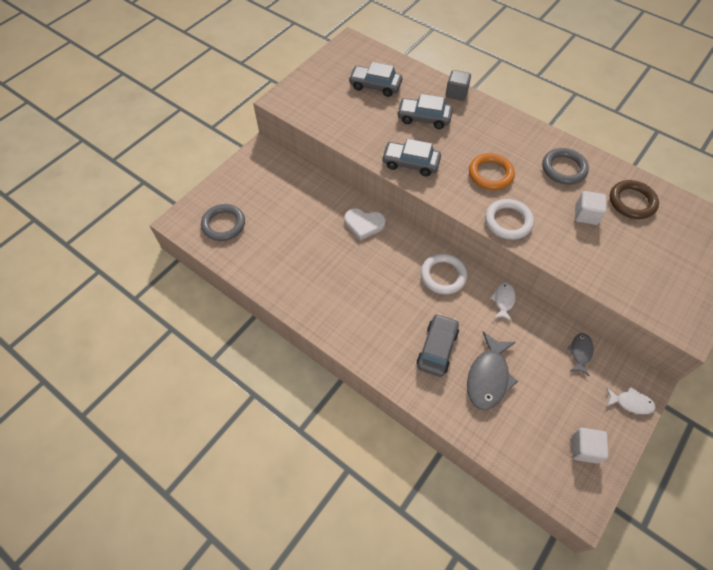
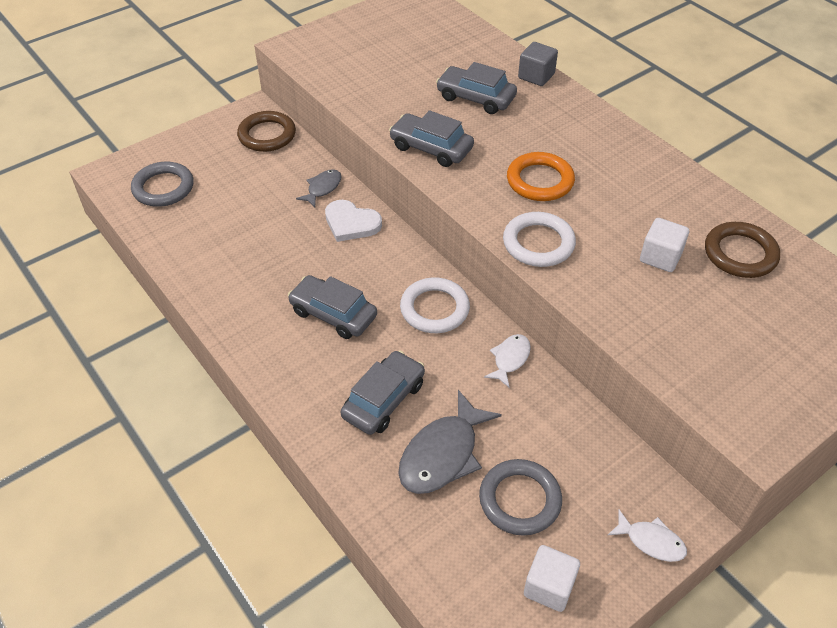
camera: 15 degrees right, 10 degrees down
(278, 168) = (267, 135): none -> brown ring
(375, 86) = (426, 50): grey car -> grey car (333, 314)
(563, 168) = (652, 193): grey ring -> grey ring (520, 500)
(580, 352) = (598, 453): grey fish -> grey fish (322, 188)

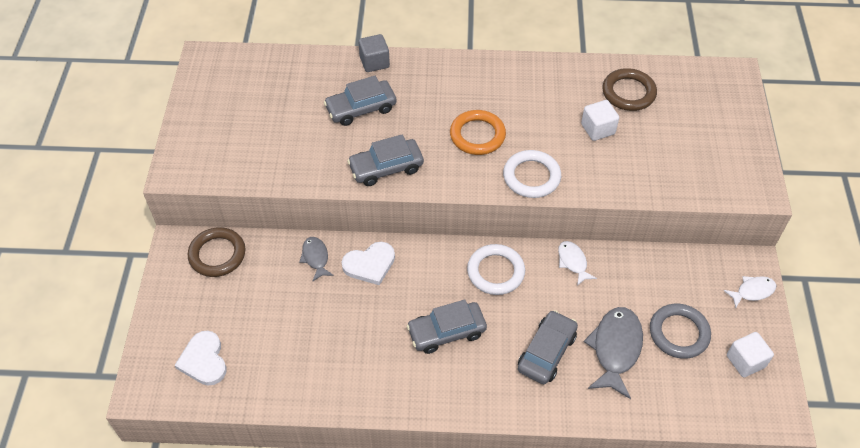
camera: 50 degrees left, 5 degrees up
(163, 188) = (204, 360): grey ring -> white heart
(384, 400) = (546, 352): grey car -> grey car turned 45 degrees clockwise
(443, 454) = (615, 349): grey fish -> grey fish turned 150 degrees counterclockwise

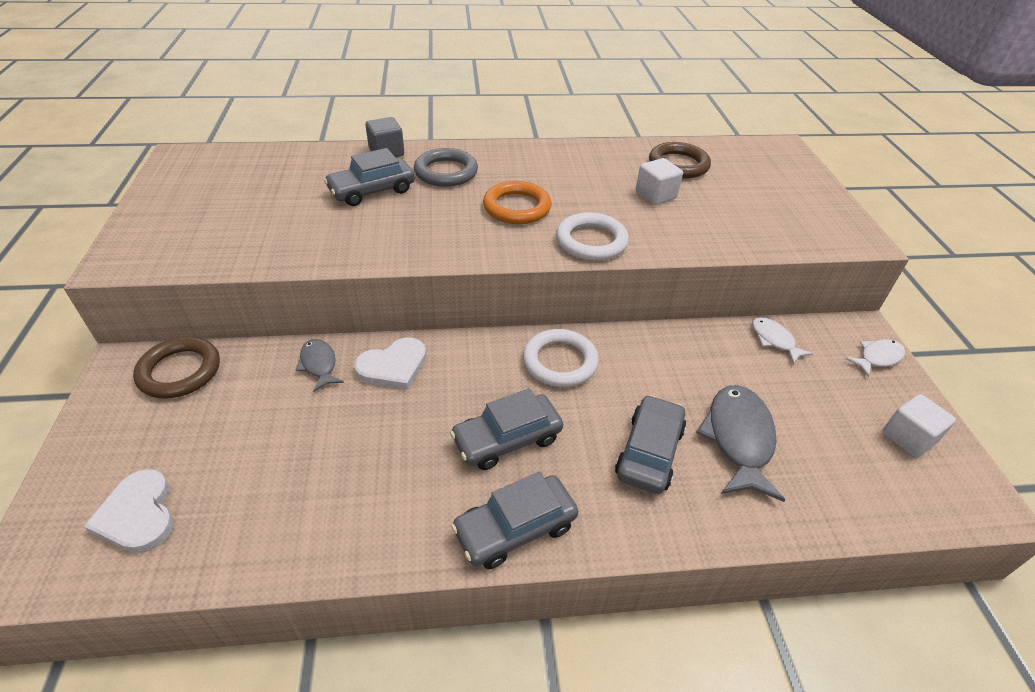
camera: 10 degrees left, 10 degrees down
(386, 168) = (407, 243): grey car -> grey car (515, 528)
(573, 262) = (653, 344): white fish -> white fish (774, 340)
(679, 333) = (811, 412): grey ring -> grey ring (446, 172)

